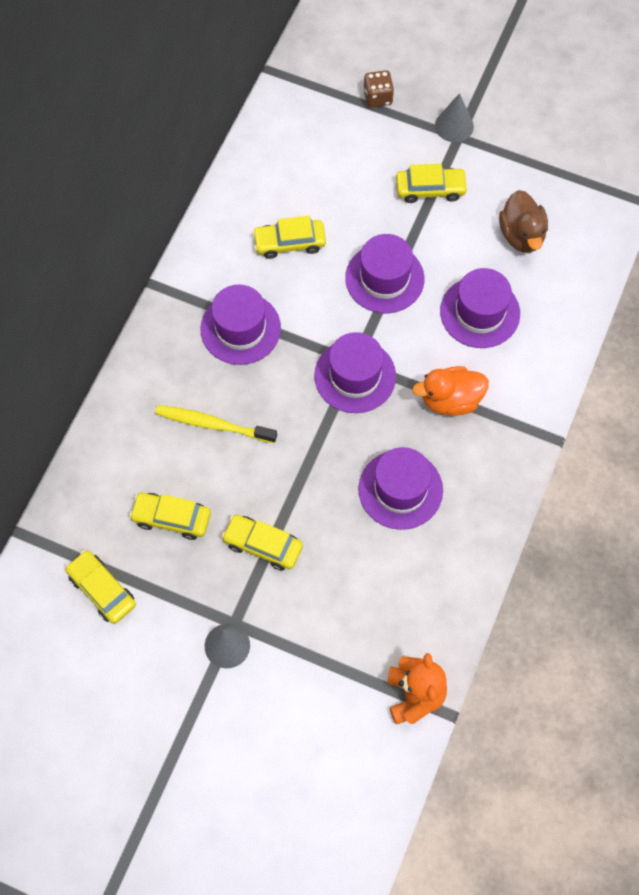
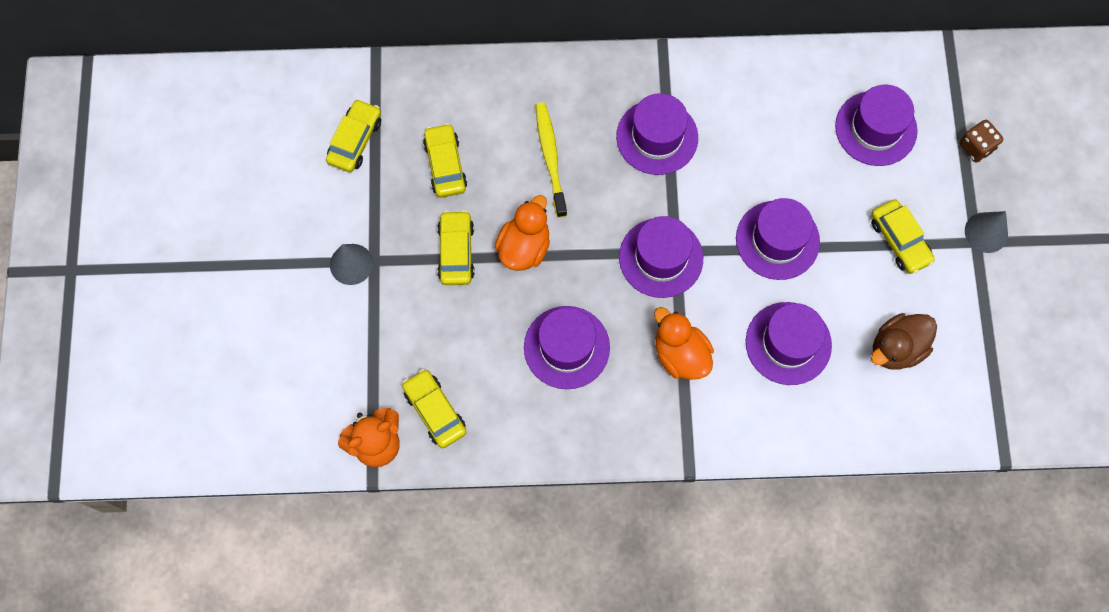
camera: 65 degrees right, 5 degrees up
(288, 484) = (524, 247): none -> orange duck
(289, 243) = (769, 139): yellow car -> yellow car (435, 411)
(323, 160) = (876, 128): none -> purple hat

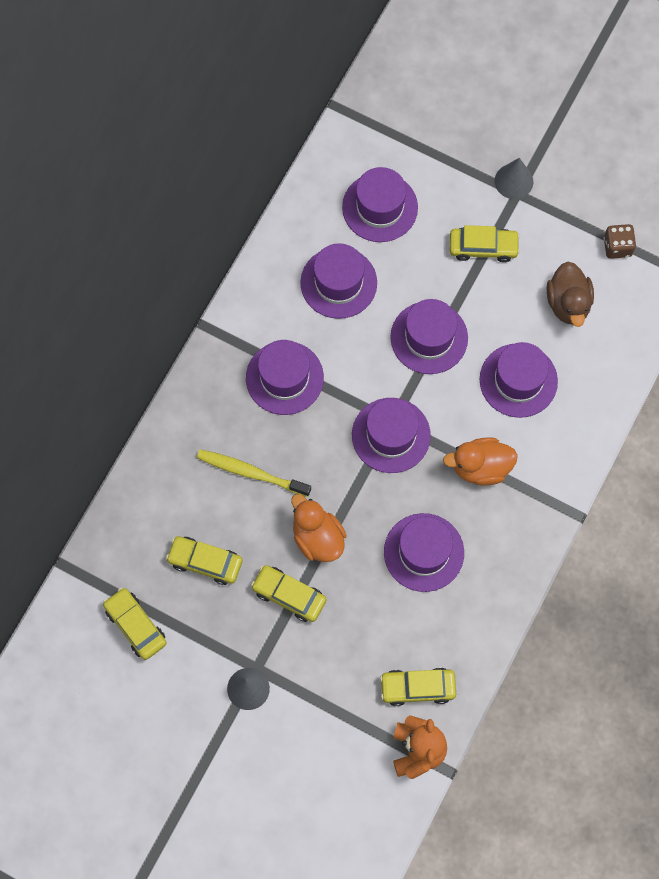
camera: 60 degrees left, 0 degrees up
(778, 133) = (338, 283): none -> purple hat
(976, 147) = (440, 144): brown dice -> brown dice (617, 247)

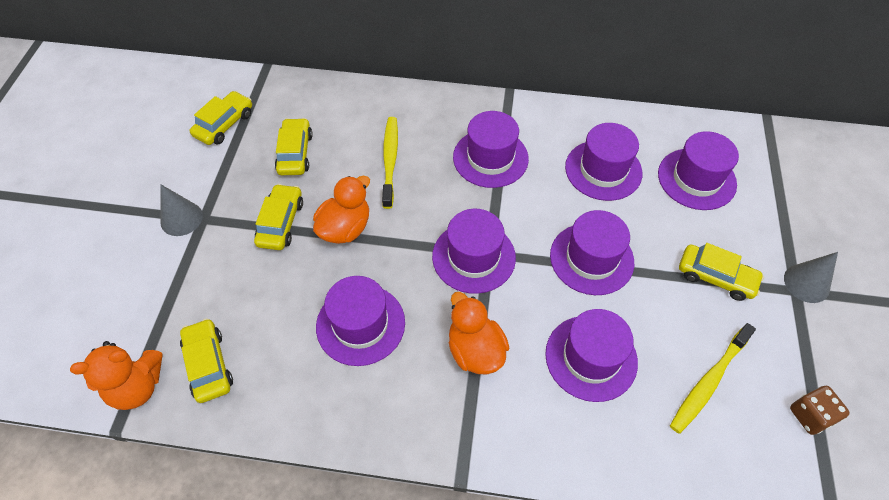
camera: 70 degrees right, 15 degrees down
(483, 247) = (716, 277): yellow car -> yellow car turned 45 degrees counterclockwise
(568, 303) = (708, 382): brown duck -> yellow toothbrush

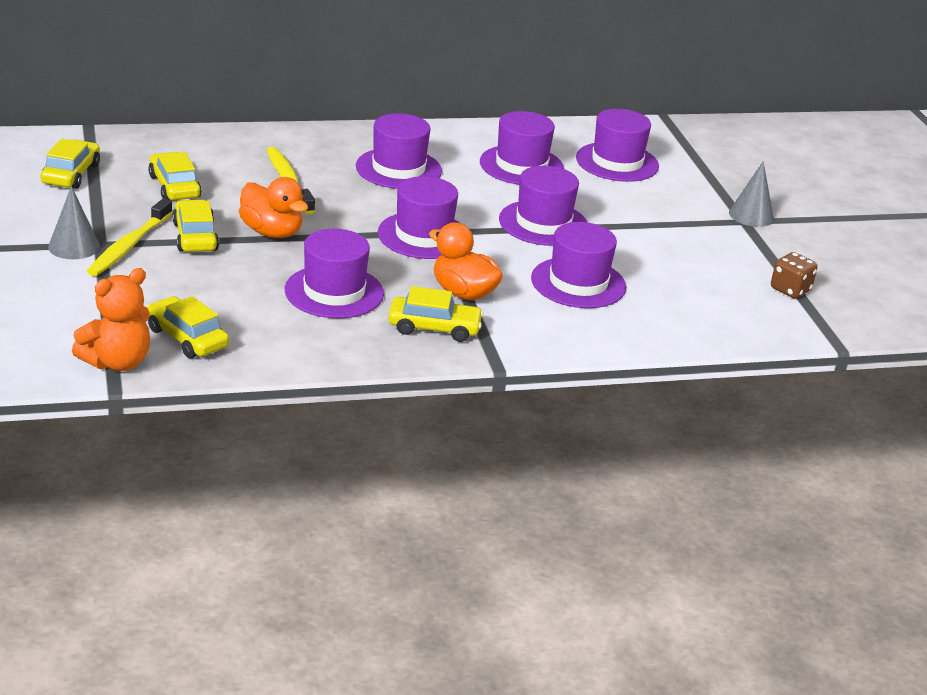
camera: 25 degrees left, 25 degrees down
(345, 228) = (272, 232): orange duck -> orange duck turned 120 degrees clockwise
(708, 382) = (693, 283): yellow toothbrush -> yellow toothbrush (129, 246)
(716, 277) = (668, 221): yellow car -> yellow car (434, 328)

